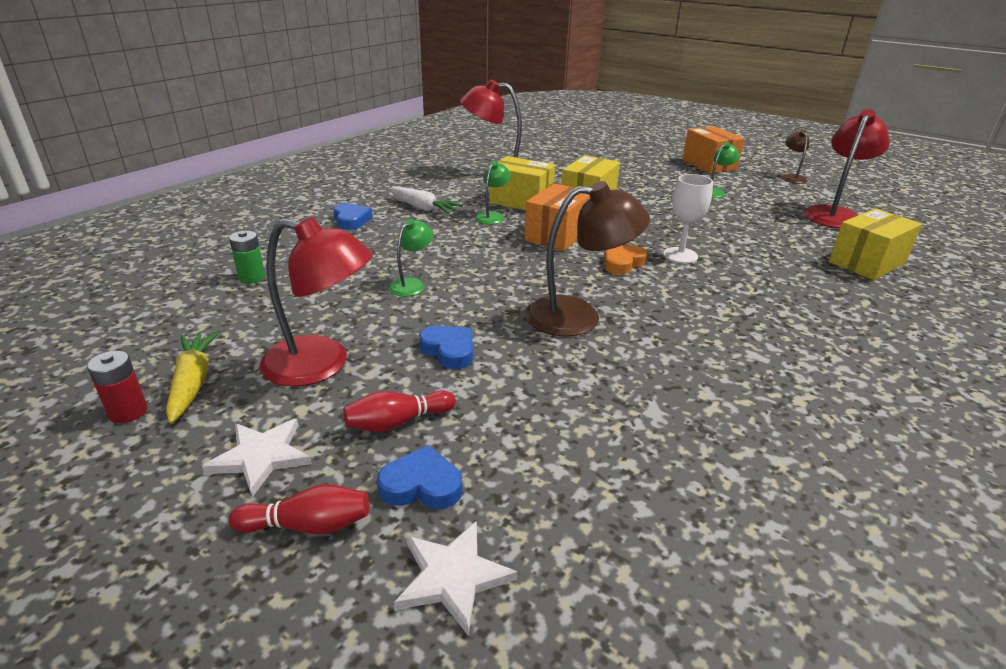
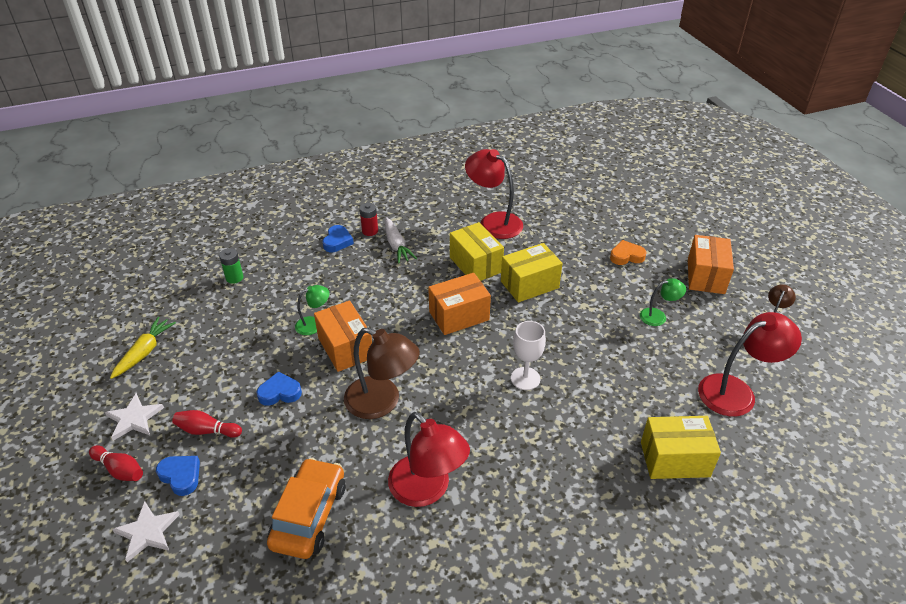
camera: 35 degrees right, 10 degrees up
(128, 412) = (106, 358): red battery -> red battery (370, 231)
(322, 365) = (209, 369): red lamp -> red lamp (427, 490)
(449, 350) = (280, 392): blue heart -> blue heart turned 90 degrees counterclockwise
(475, 290) = (345, 348): none -> orange box
(492, 216) = (435, 274): green lamp -> none
(622, 263) = (471, 366): orange heart -> orange heart (626, 256)
(646, 441) = (309, 515): none -> orange car

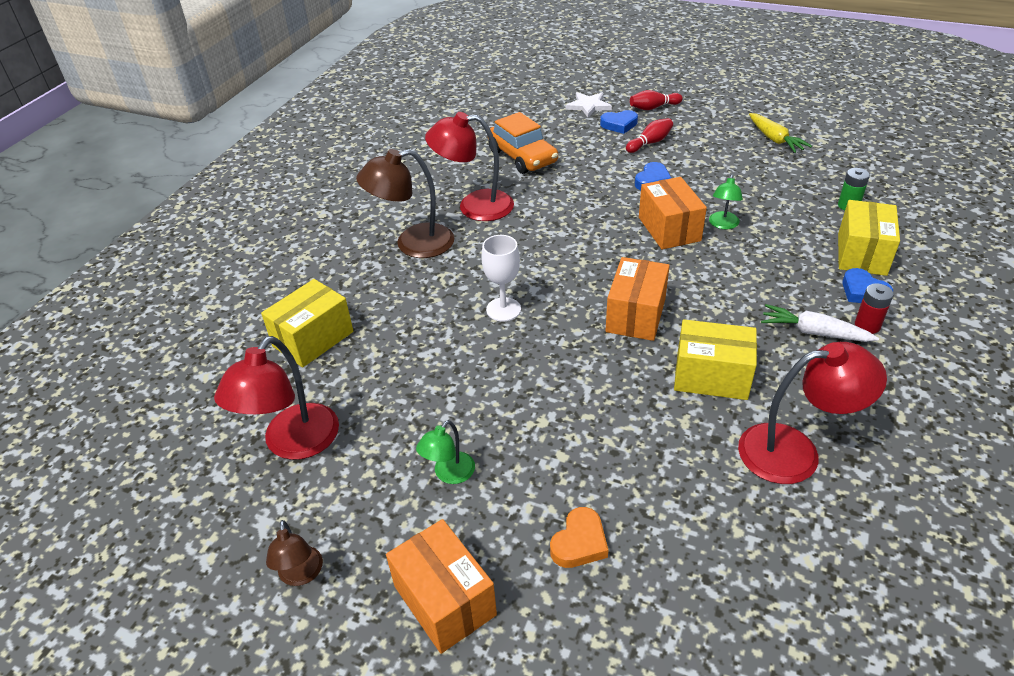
camera: 135 degrees right, 0 degrees up
(134, 418) = (698, 121): white star -> none
(345, 348) = (669, 229): orange box -> orange box turned 60 degrees clockwise
(382, 402) = (580, 221): brown lamp -> brown lamp (413, 244)
(529, 284) = (627, 399): yellow box -> yellow box (862, 254)

